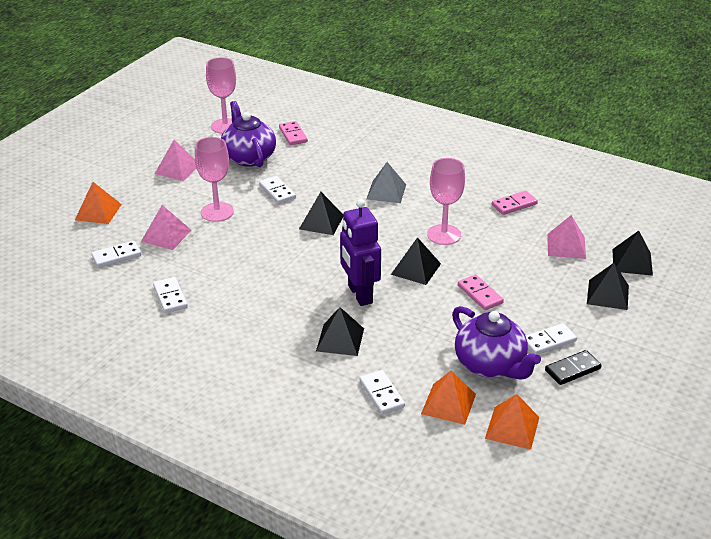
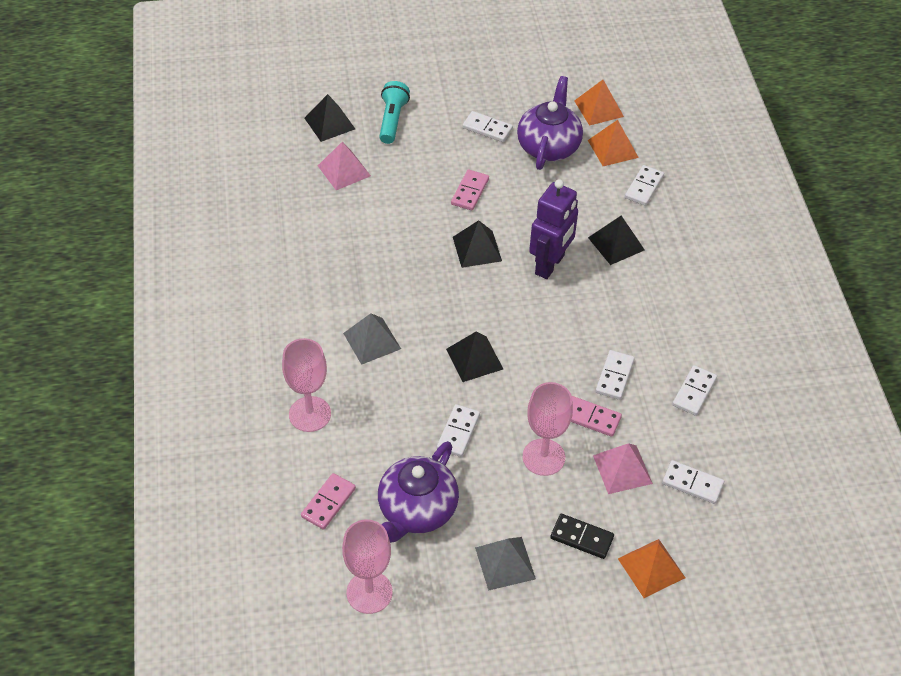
camera: 130 degrees left, 15 degrees up
(177, 169) = (505, 563): pink pyramid -> grey pyramid
(230, 270) = (614, 376): none -> white domino
(444, 235) = (406, 257): pink goblet -> pink goblet (310, 414)
(514, 204) = (305, 233): pink domino -> pink domino (591, 418)
(572, 369) = (506, 104): black domino -> black domino (582, 537)
(608, 294) = (392, 120): black pyramid -> turquoise flashlight

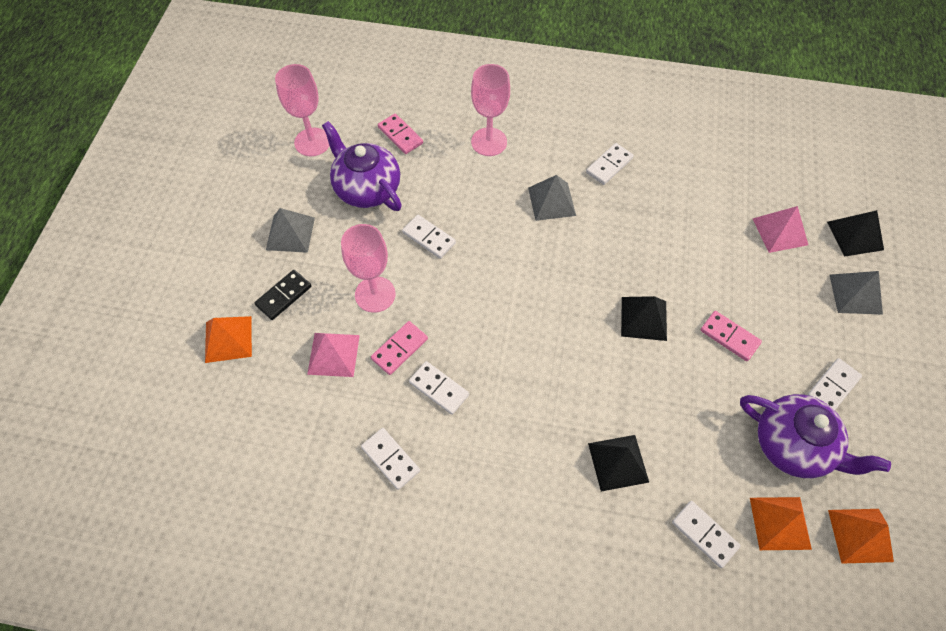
camera: 110 degrees right, 10 degrees up
(392, 120) = (855, 294): turquoise flashlight -> grey pyramid
(474, 359) = (504, 274): black pyramid -> none
(550, 265) = (603, 381): purple robot -> none
(692, 483) = (290, 410): white domino -> white domino (609, 165)

